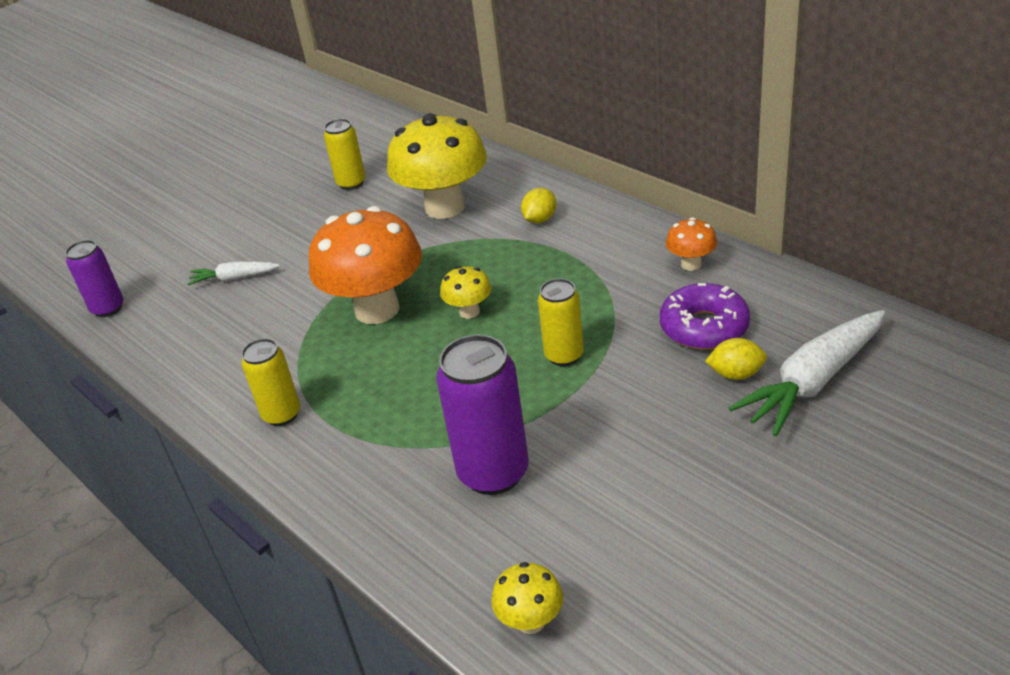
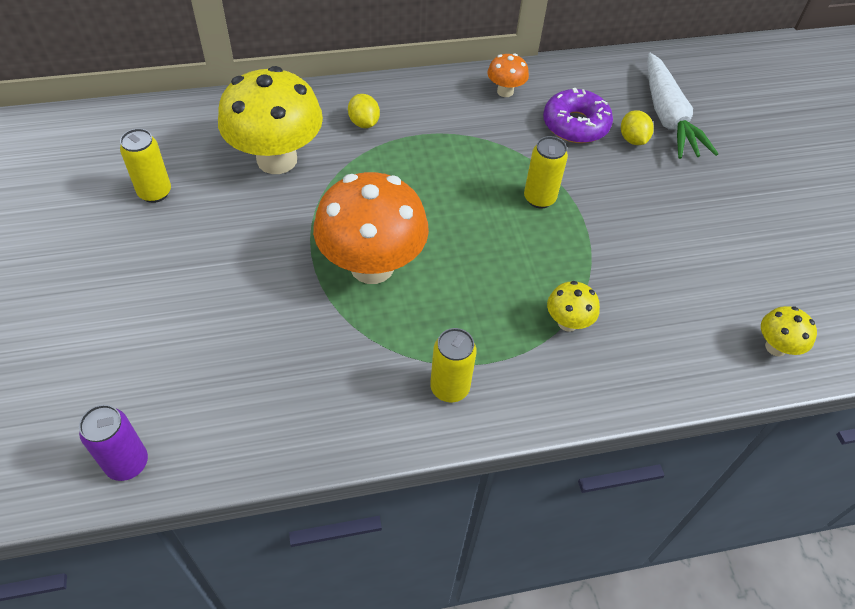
camera: 65 degrees left, 15 degrees up
(234, 278) = (205, 339): white carrot -> none
(469, 312) = (436, 217): yellow mushroom -> yellow mushroom (567, 322)
(493, 473) = (628, 296): purple can -> none
(736, 374) = (632, 139): yellow lemon -> yellow lemon turned 45 degrees counterclockwise

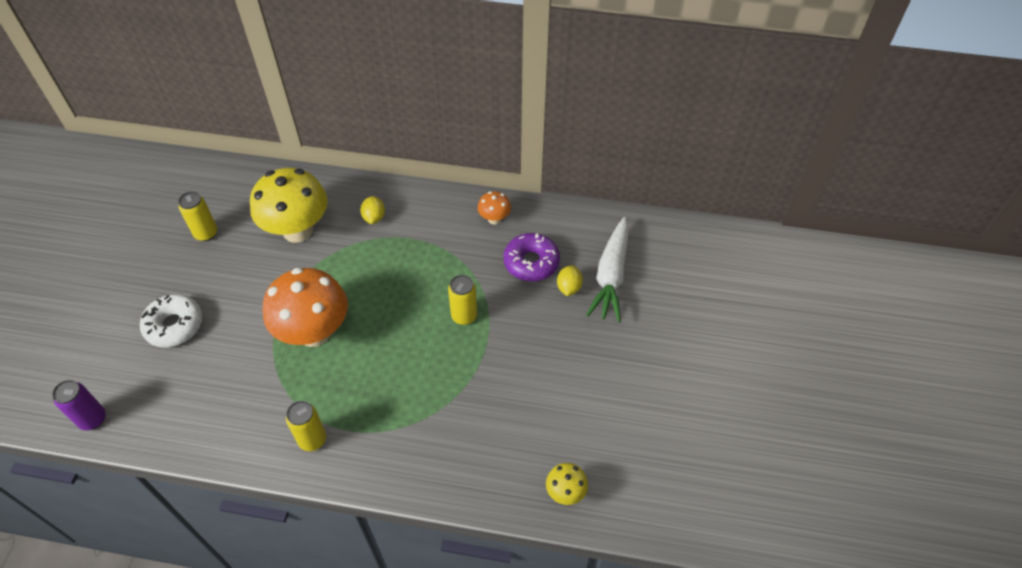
camera: 25 degrees right, 0 degrees up
(177, 311) = (174, 325): none -> white donut
(567, 322) = (423, 420): yellow mushroom -> none

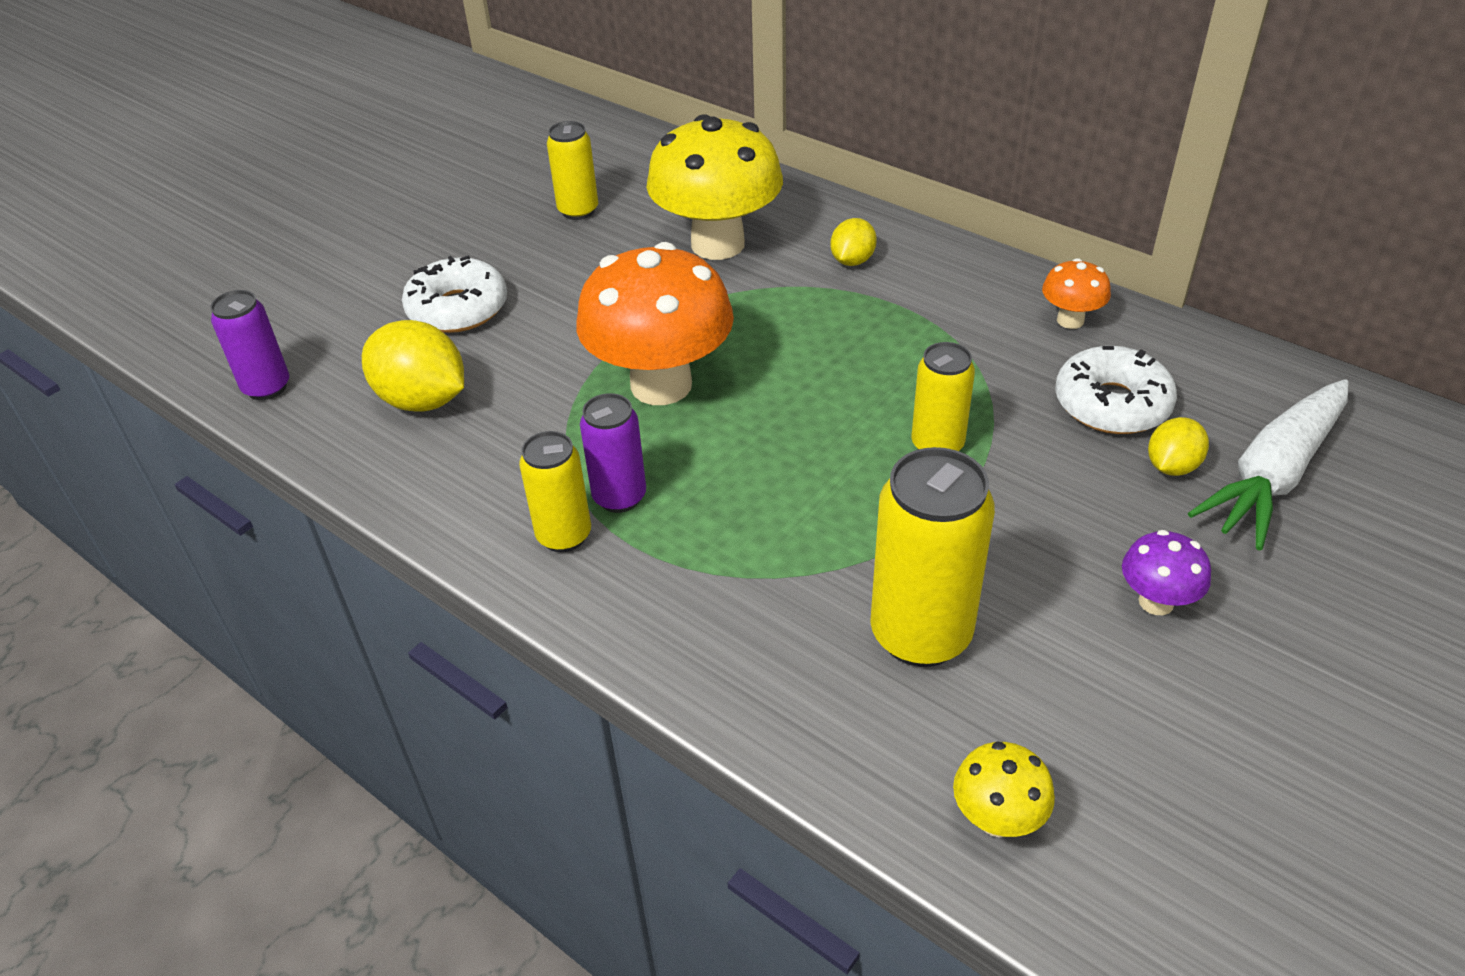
camera: 30 degrees right, 10 degrees down
(190, 392) = (422, 400): none -> yellow lemon
(328, 406) = (619, 497): none -> purple can
(499, 420) = (920, 634): none -> yellow can
(531, 262) = (1111, 404): purple donut -> white donut
(587, 362) = (1156, 602): none -> purple mushroom

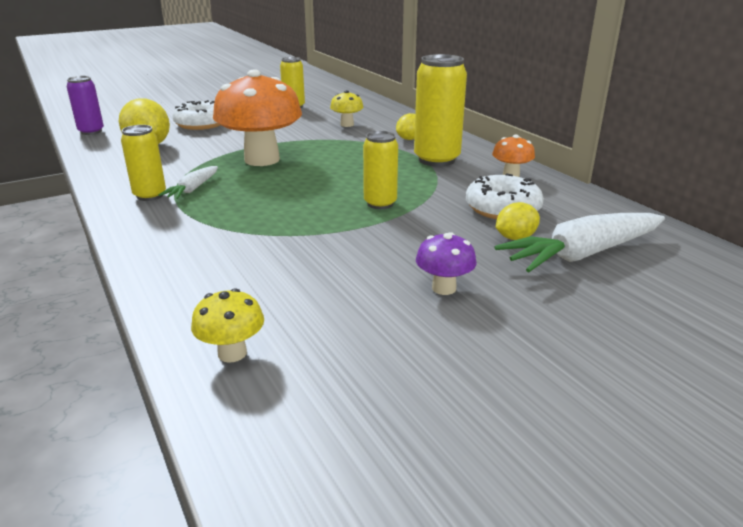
camera: 20 degrees right, 15 degrees down
(619, 497) = (193, 189): purple can -> white carrot
(717, 244) = (347, 124): yellow mushroom -> yellow mushroom, size x0.45
(920, 634) = (283, 268): yellow can -> yellow can (436, 160)

